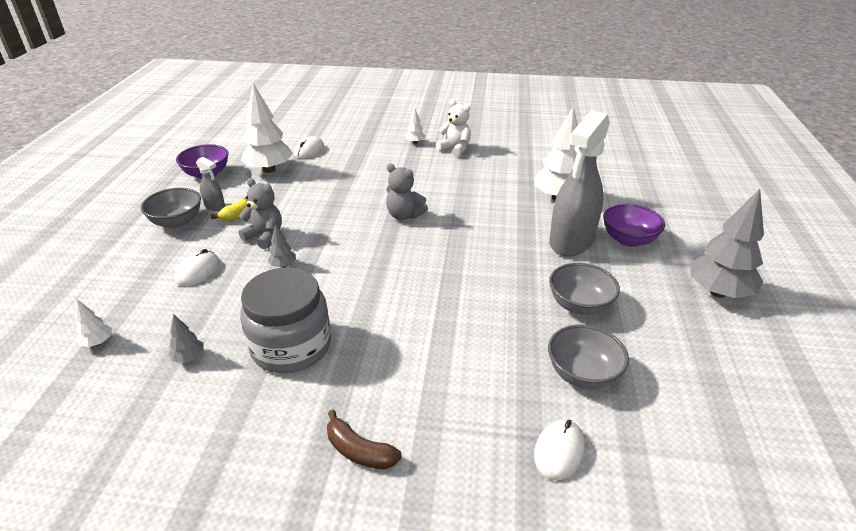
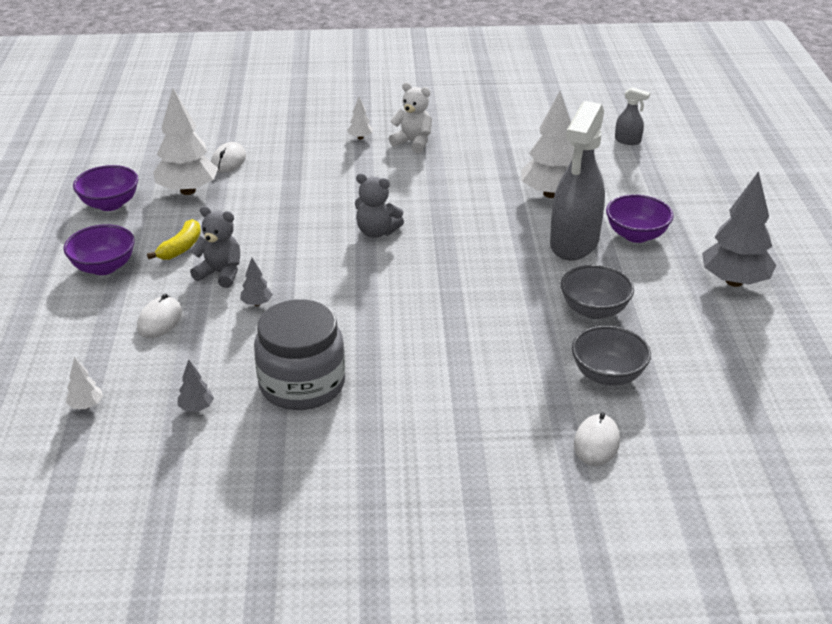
camera: 10 degrees left, 0 degrees up
(177, 222) = (104, 267): grey bowl -> purple bowl
(215, 206) = (141, 243): grey spray bottle -> grey spray bottle (628, 141)
(359, 451) = (408, 466): brown banana -> none

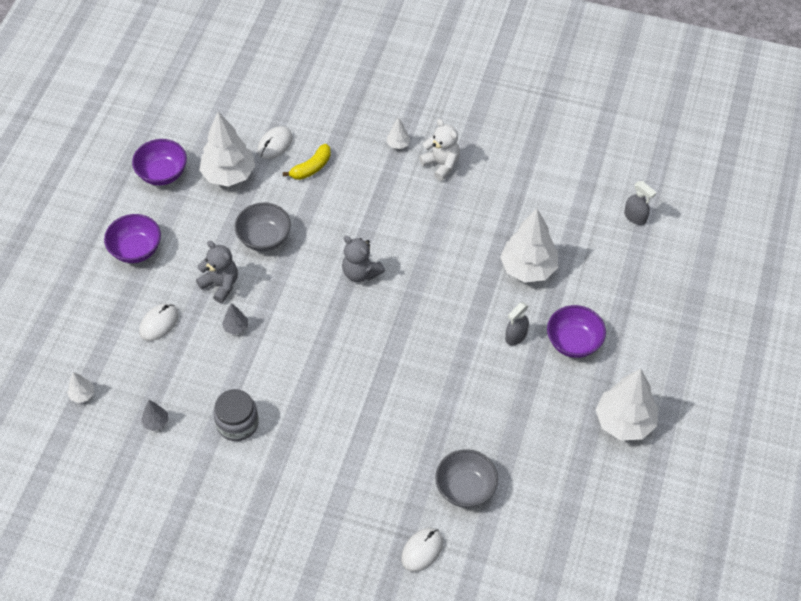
camera: 20 degrees right, 20 degrees up
(181, 248) = (200, 245): yellow banana -> yellow banana (311, 168)
(302, 384) = (237, 423): grey jar -> grey jar, size x0.64
(574, 243) = (516, 336): grey spray bottle -> grey spray bottle, size x0.43
(594, 310) = (491, 417): grey bowl -> grey bowl (264, 238)
(734, 281) = (624, 422): grey tree -> white tree

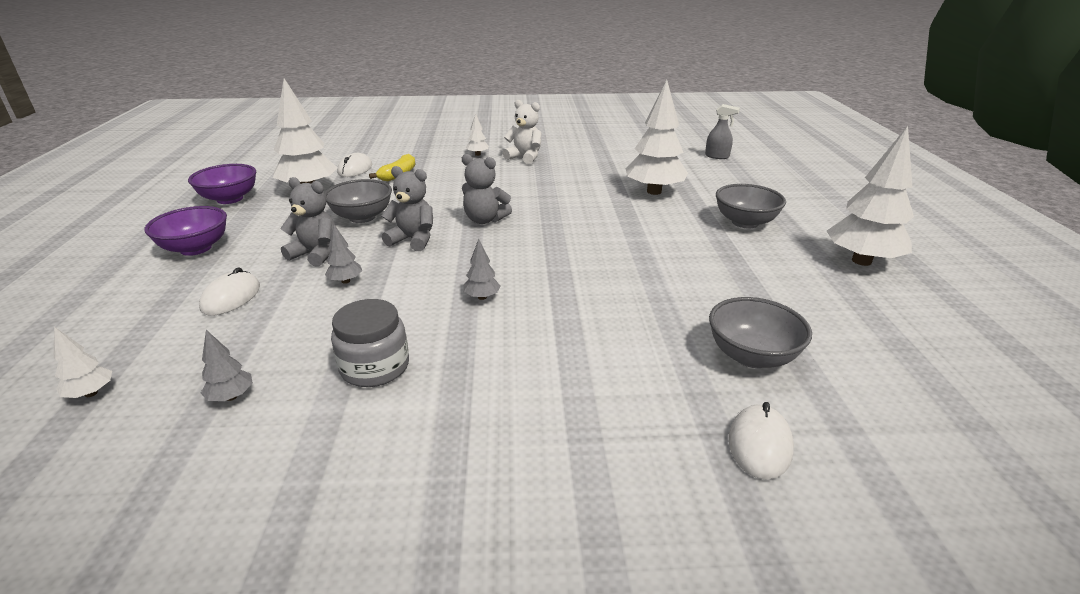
camera: 20 degrees left, 25 degrees down
(295, 286) = (413, 240): none -> grey teddy bear
(322, 376) = (482, 297): none -> grey tree
(516, 336) = (684, 229): grey spray bottle -> none
(573, 342) = (745, 222): purple bowl -> grey bowl

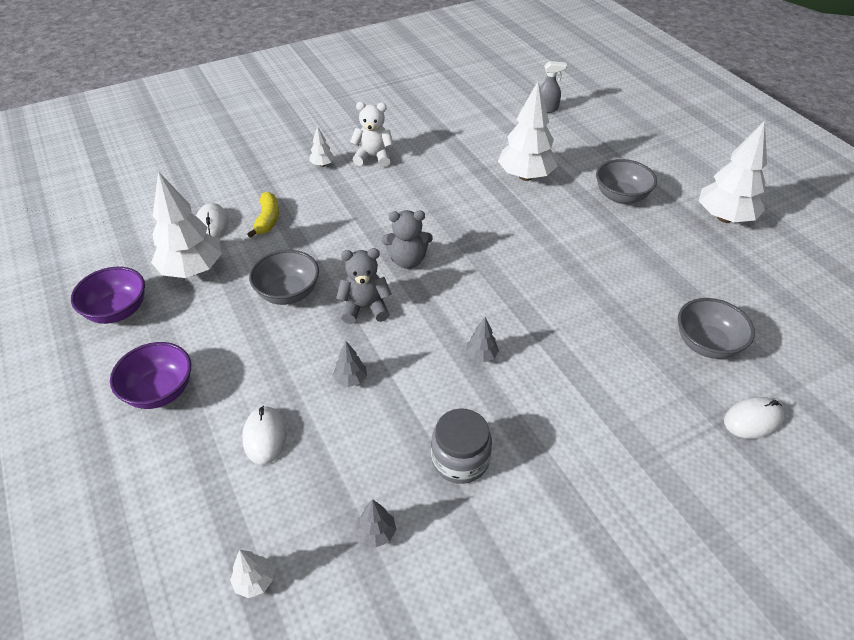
camera: 25 degrees left, 15 degrees up
(316, 254) = (290, 356): grey teddy bear -> none
(759, 444) = (753, 420): white mouse -> white mouse turned 75 degrees clockwise

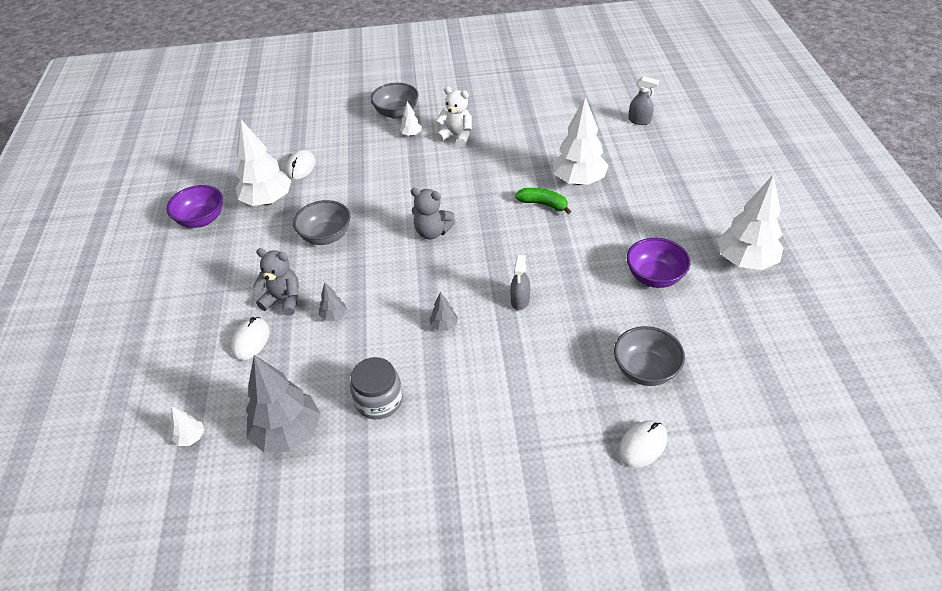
camera: 25 degrees right, 0 degrees up
(160, 391) = (199, 287): purple bowl -> purple bowl (654, 277)
(267, 220) = (343, 173): yellow banana -> none
(365, 308) = (376, 263): grey teddy bear -> grey teddy bear (283, 300)
(376, 533) = (288, 433): grey tree -> grey tree, size x2.28
(505, 206) = (543, 204): none -> green banana
(543, 308) = (520, 301): none -> grey spray bottle
(621, 196) = (656, 219): grey bowl -> grey bowl (396, 113)
(753, 420) = (642, 445): white mouse -> white mouse turned 45 degrees counterclockwise

